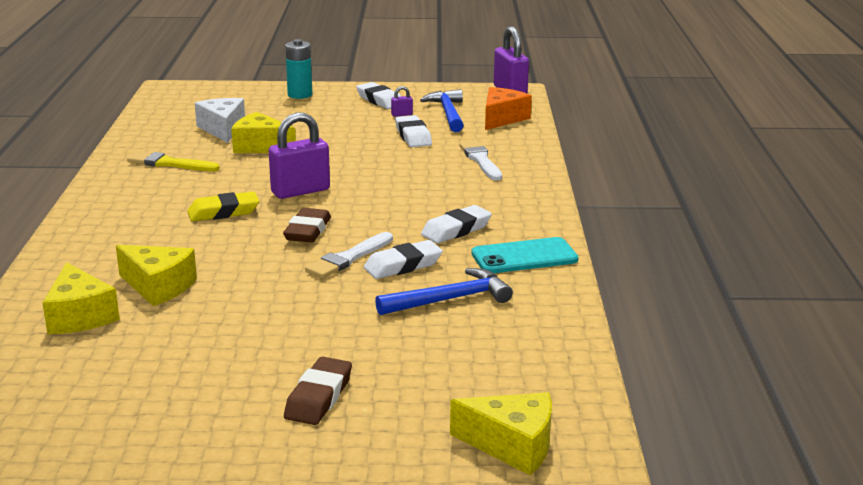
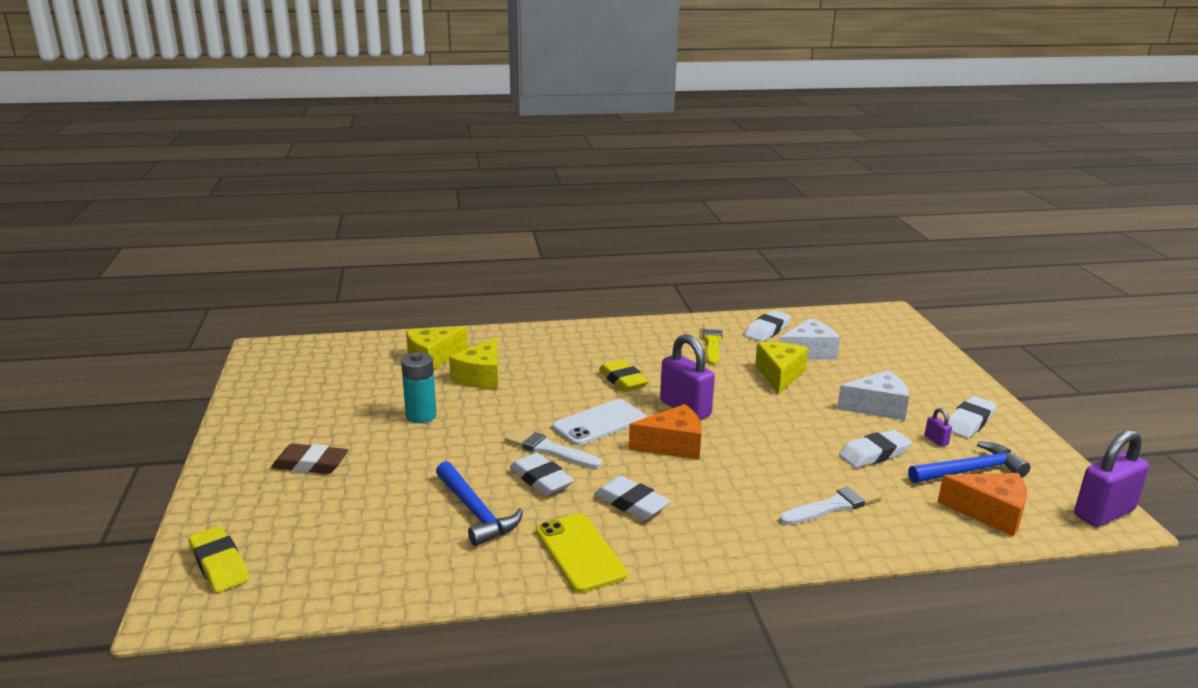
camera: 80 degrees right, 0 degrees up
(162, 138) = (767, 330): none -> white eraser
(300, 95) = (938, 375): turquoise battery -> turquoise battery (421, 416)
(307, 231) = (599, 423): brown eraser -> white phone
(341, 123) = (877, 407): none -> white cheese
(366, 204) = (673, 445): none -> orange cheese
(512, 445) = (219, 564): yellow cheese -> yellow eraser
(524, 257) = (580, 553): turquoise phone -> yellow phone

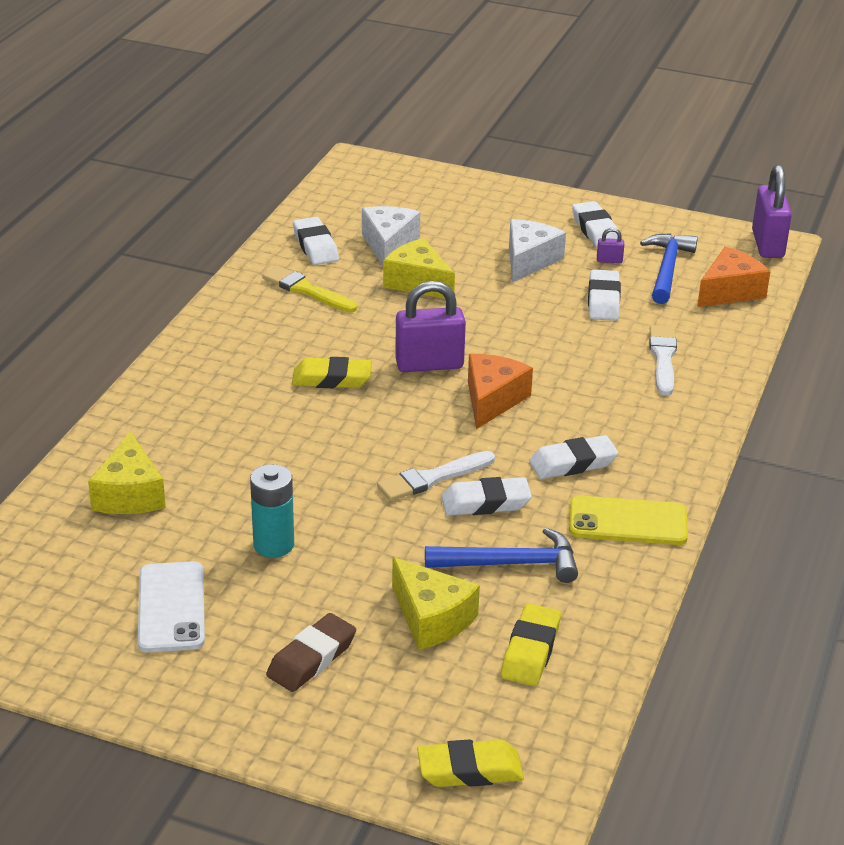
camera: 60 degrees left, 10 degrees up
(375, 552) = (530, 651): none -> yellow eraser
(481, 377) = (220, 472): yellow cheese -> yellow cheese (431, 618)
(599, 423) = (408, 427): white phone -> white phone (171, 607)

